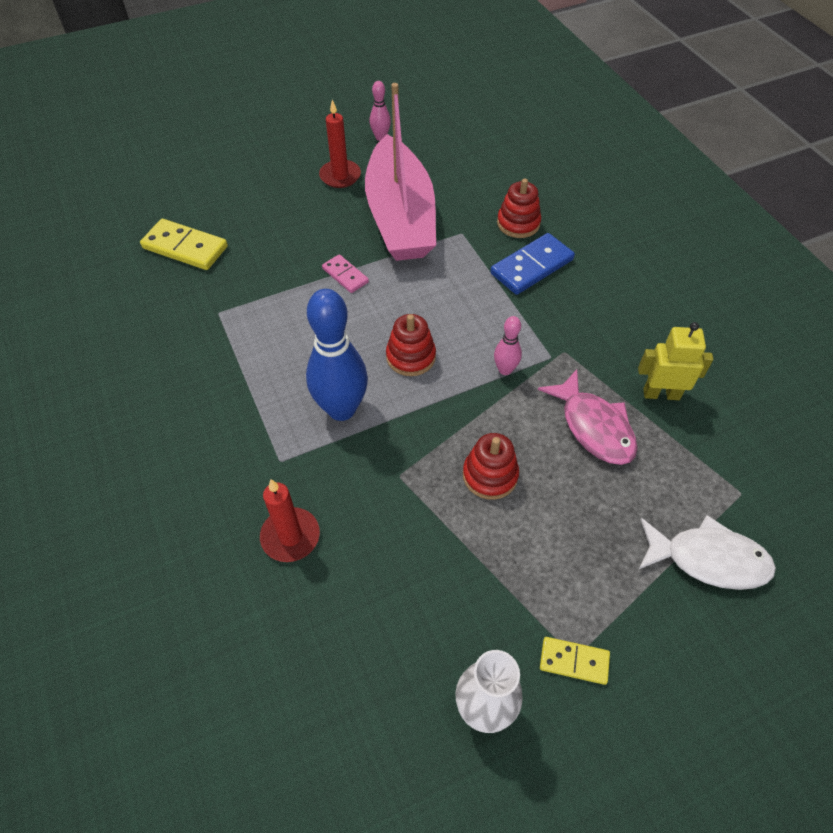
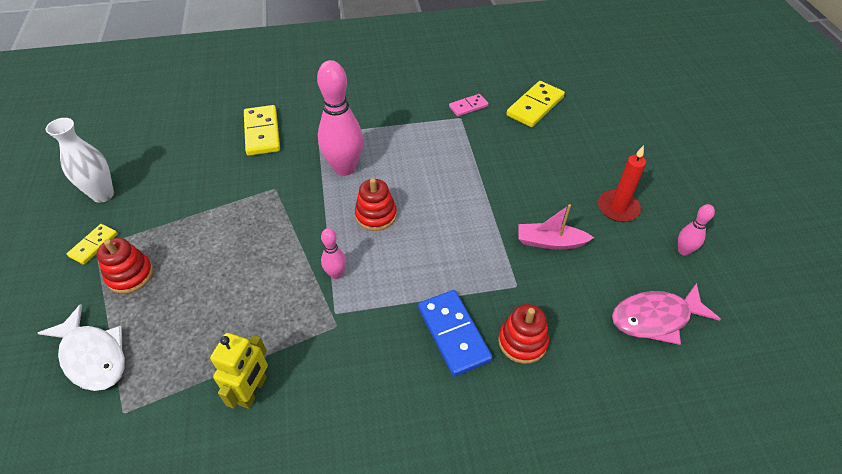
camera: 105 degrees right, 5 degrees down
(290, 536) = (262, 132): red candle -> yellow domino
(341, 409) = (344, 168): blue bowling pin -> pink bowling pin
(345, 275) = (480, 191): pink domino -> pink domino (468, 106)
(400, 216) = (550, 242): pink boat -> pink boat, size x0.43
(490, 475) = (246, 237): red stacking toy -> red stacking toy (130, 275)
(593, 427) = (249, 320): pink fish -> pink fish (655, 318)
(708, 559) = (93, 356): white fish -> white fish turned 75 degrees counterclockwise

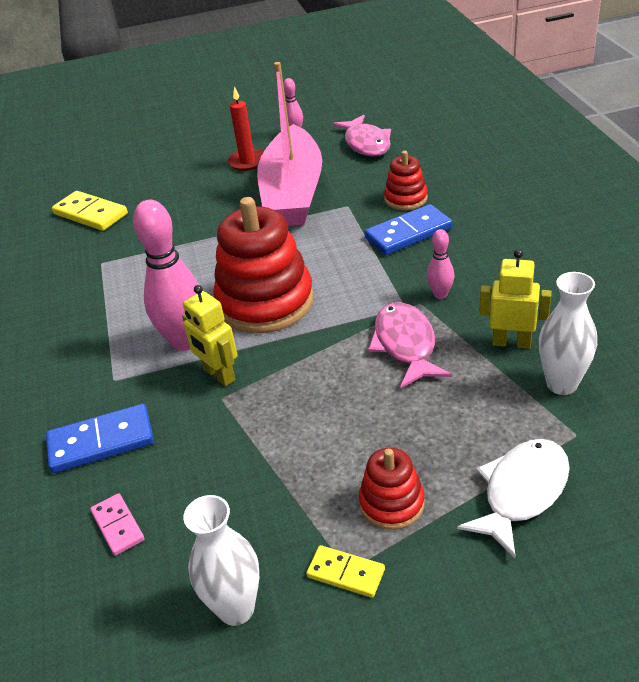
camera: 90 degrees left, 10 degrees down
(183, 419) = (561, 384): none -> white vase
(262, 132) = (101, 441): yellow domino -> blue domino
(284, 306) = (406, 345): none -> pink fish
(299, 187) = (219, 375): none -> yellow robot
(336, 274) = (354, 316): pink bowling pin -> pink bowling pin (440, 294)
(376, 215) = (265, 302): red stacking toy -> red stacking toy, size x1.99
(468, 106) = (81, 259): pink domino -> pink domino (118, 526)
(550, 242) = (293, 193): pink boat -> pink boat, size x2.32

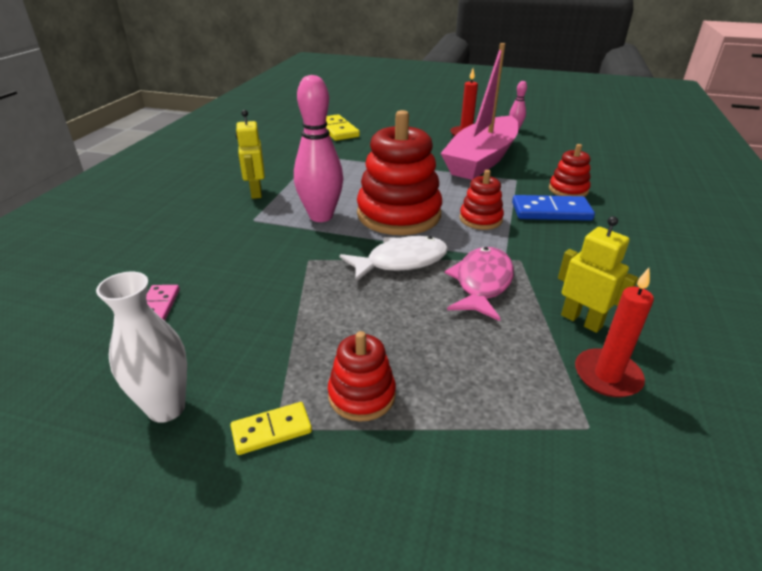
camera: 25 degrees right, 5 degrees down
(101, 441) = (206, 251): blue domino -> none
(219, 375) = (322, 245): yellow robot -> yellow robot (256, 192)
(346, 573) = (271, 430): yellow domino -> yellow domino turned 75 degrees counterclockwise
(350, 272) = (480, 219): none -> red stacking toy
(366, 143) = (564, 149): pink fish -> none
(440, 294) = (543, 261): pink bowling pin -> none
(521, 492) = (489, 450): white fish -> white fish (401, 261)
(561, 384) = (607, 375): white vase -> red candle

